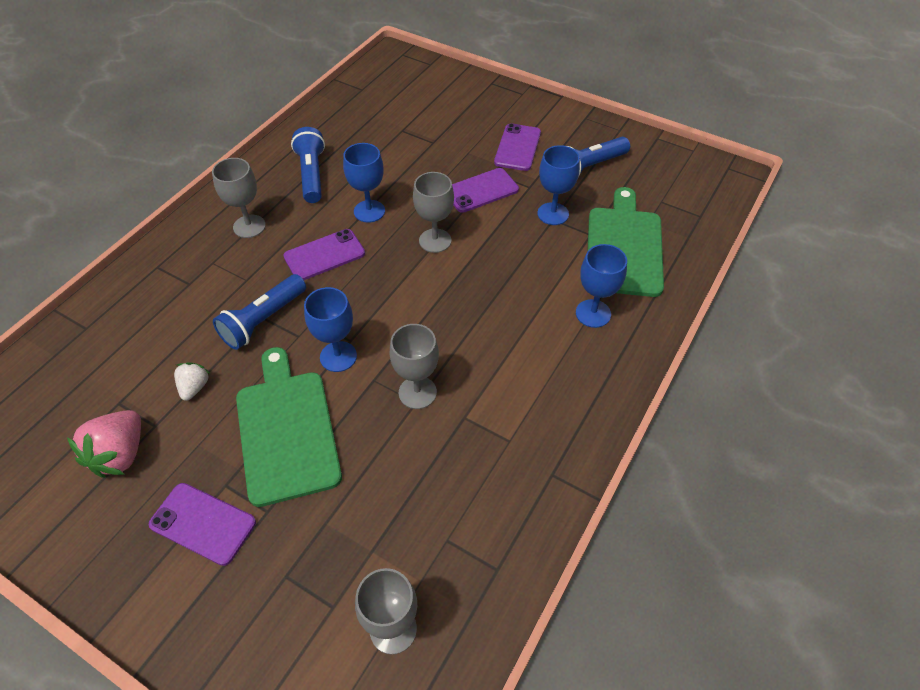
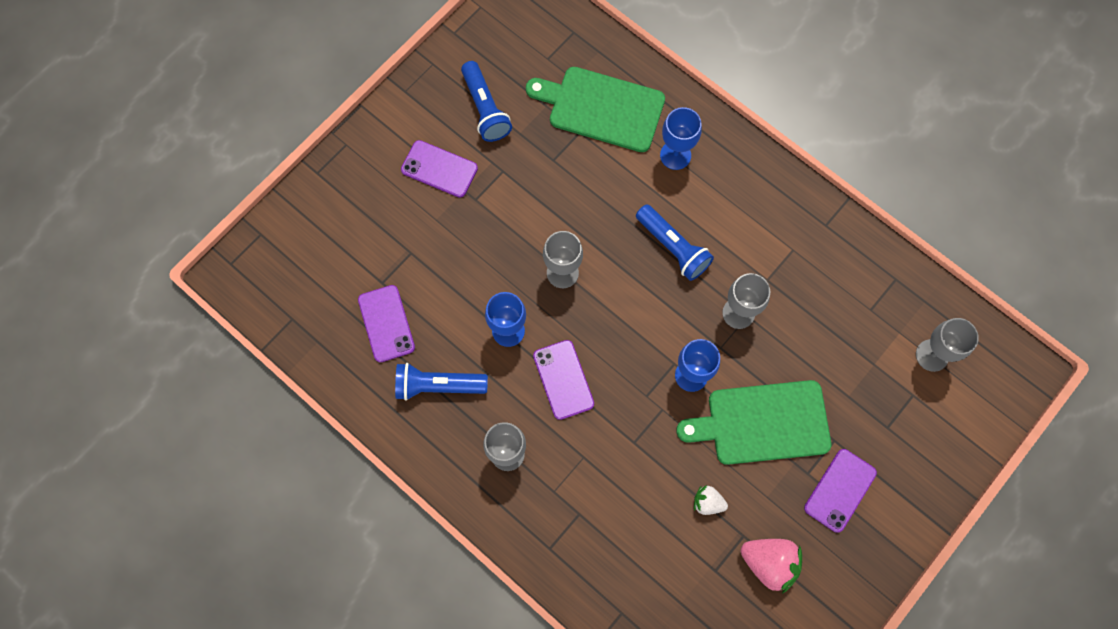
camera: 80 degrees left, 20 degrees up
(263, 320) = (639, 440): blue flashlight -> blue flashlight (673, 247)
(481, 191) = (499, 217): purple phone -> purple phone (386, 323)
(553, 214) = (546, 158): blue goblet -> none

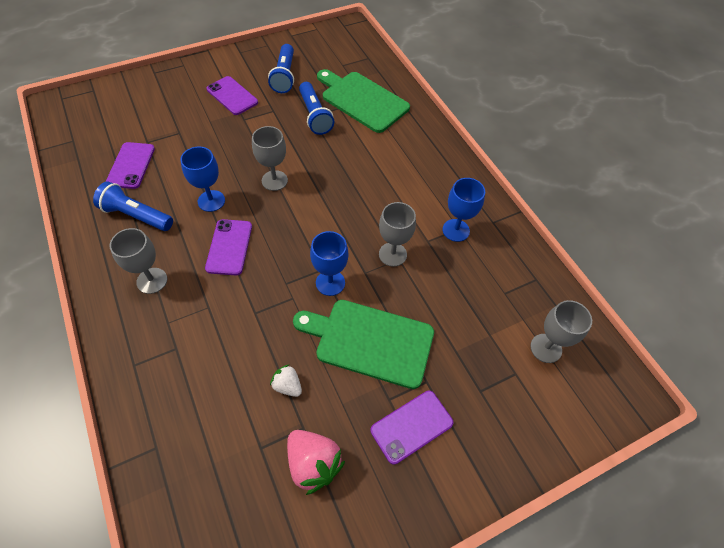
camera: 20 degrees right, 15 degrees down
(673, 247) = (365, 194): blue flashlight -> blue flashlight (314, 115)
(675, 155) = (399, 142): blue goblet -> blue goblet (456, 230)

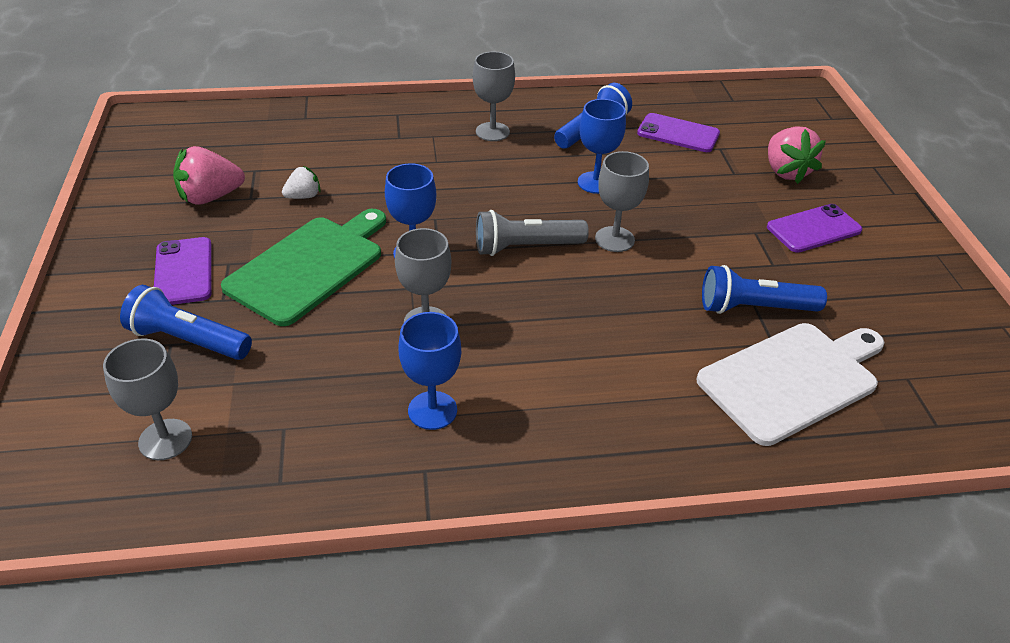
camera: 110 degrees right, 15 degrees down
(170, 109) = (785, 171): none -> pink strawberry
(229, 247) = (513, 186): purple phone -> none
(284, 76) = (867, 293): blue flashlight -> blue flashlight (188, 340)
(299, 223) = (526, 247): none -> grey flashlight
(362, 100) = (792, 379): green cutting board -> white cutting board

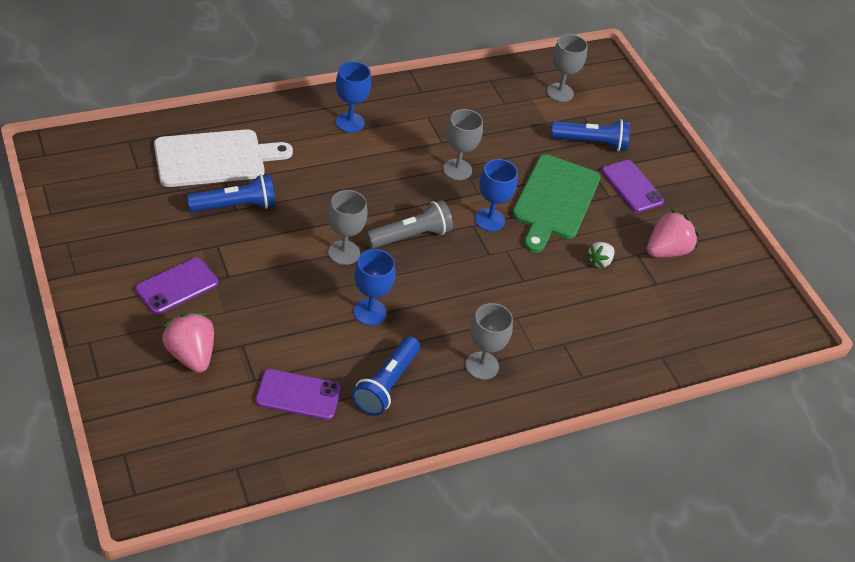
camera: 160 degrees right, 5 degrees up
(432, 410) = (430, 119): blue goblet -> blue goblet (350, 122)
(792, 379) = (215, 158): white cutting board -> white cutting board turned 150 degrees counterclockwise

